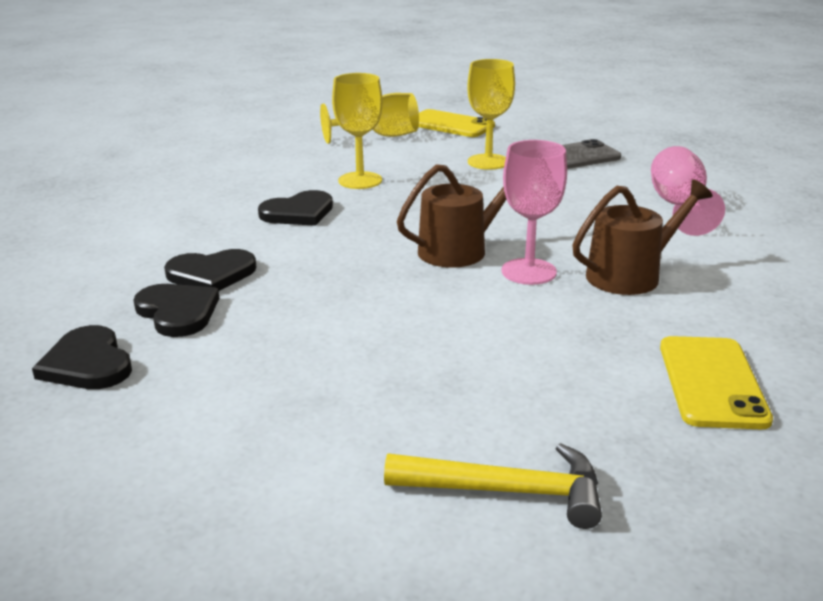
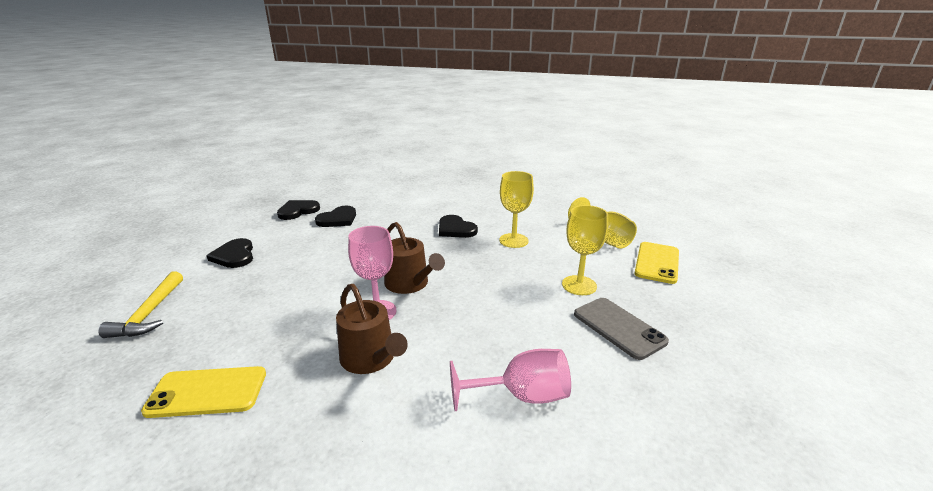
camera: 80 degrees right, 0 degrees up
(211, 274) = (376, 220): black heart -> black heart (234, 256)

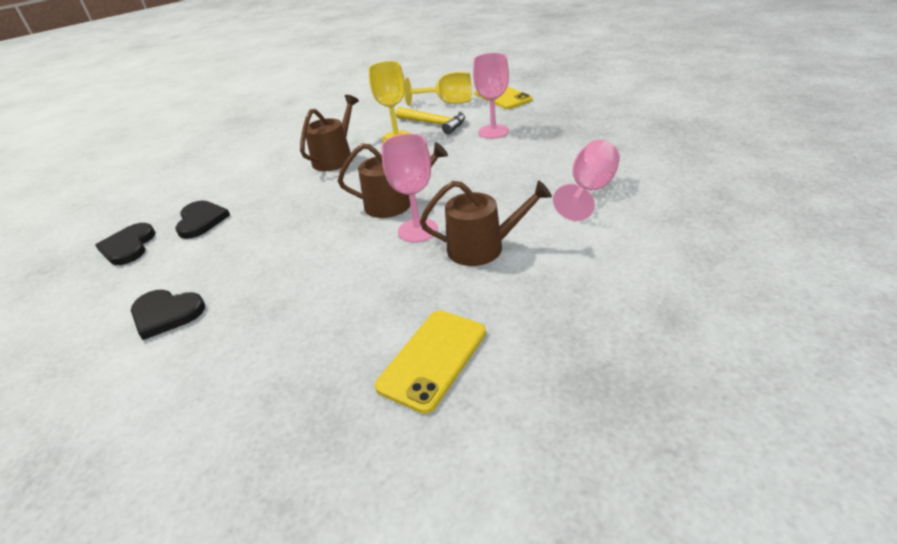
camera: 50 degrees left, 10 degrees up
(149, 313) = (212, 405): yellow hammer -> yellow hammer (434, 124)
(455, 229) = (335, 158): black heart -> brown watering can
(579, 285) = (493, 132): yellow goblet -> pink goblet
(619, 327) = (556, 134): grey phone -> none

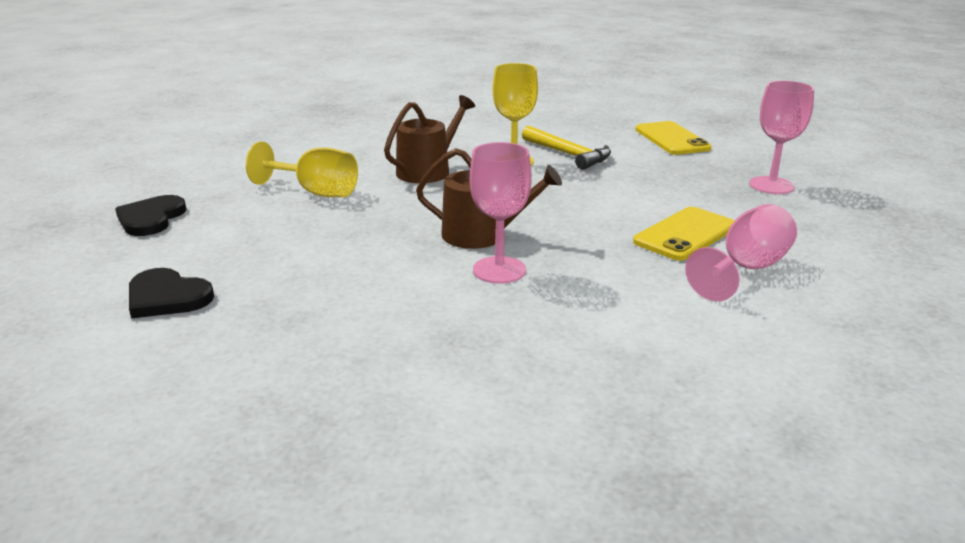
camera: 10 degrees right, 10 degrees down
(201, 221) = (242, 208): black heart -> none
(433, 359) = (461, 415): yellow phone -> yellow phone (685, 234)
(447, 103) = (596, 133): yellow goblet -> yellow goblet (316, 192)
(482, 248) = (575, 306): brown watering can -> none
(493, 132) = (643, 177): pink goblet -> pink goblet (771, 185)

